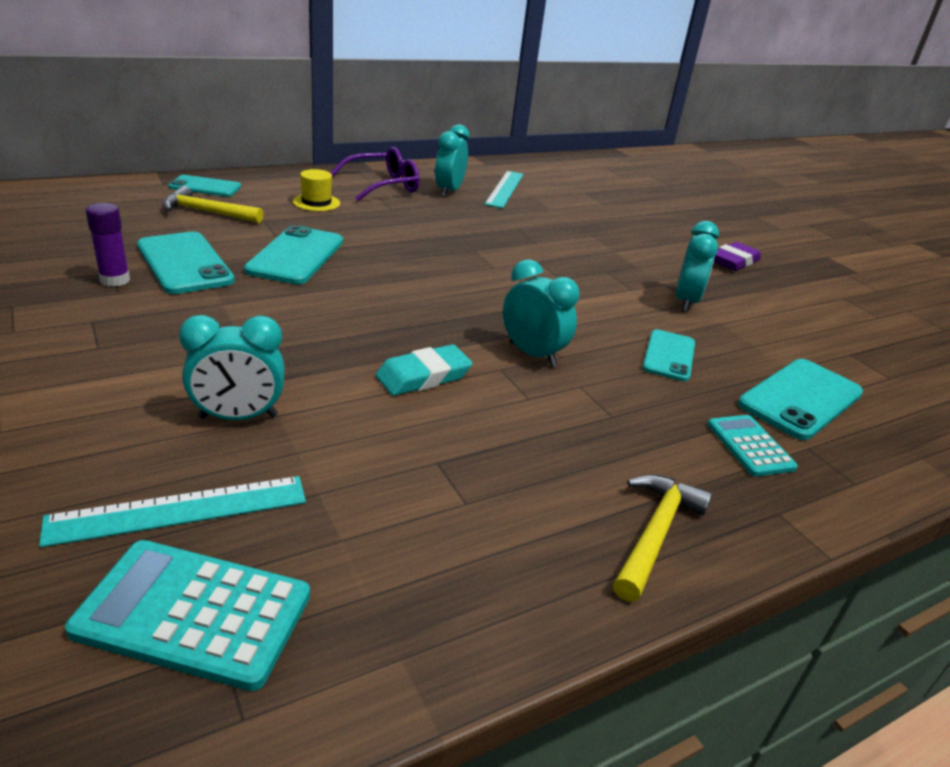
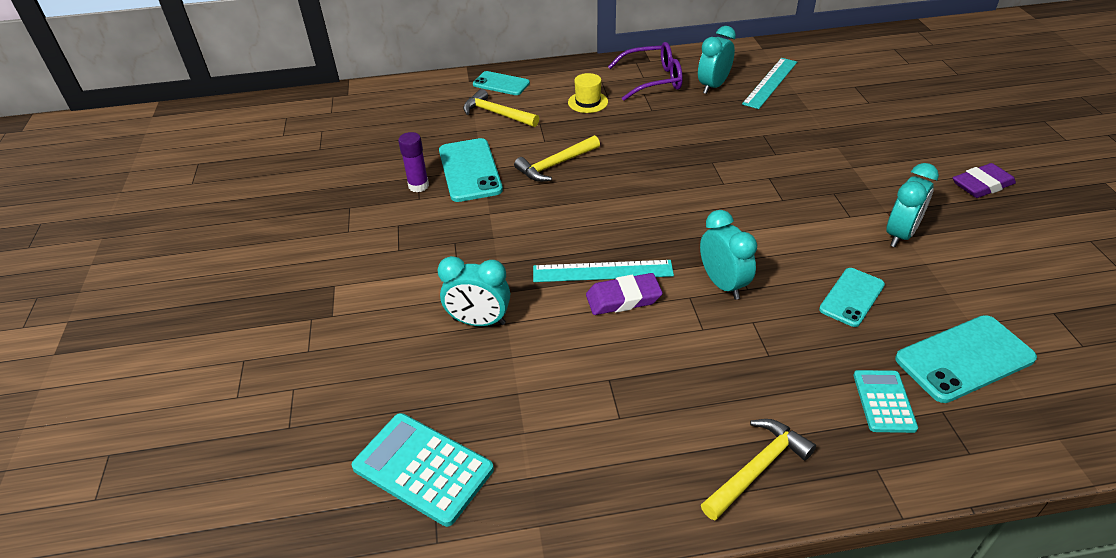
camera: 25 degrees right, 10 degrees up
(179, 510) = (427, 392): turquoise ruler -> turquoise ruler (602, 271)
(296, 256) = (556, 165): turquoise phone -> yellow hammer
(423, 376) = (623, 298): turquoise eraser -> purple eraser

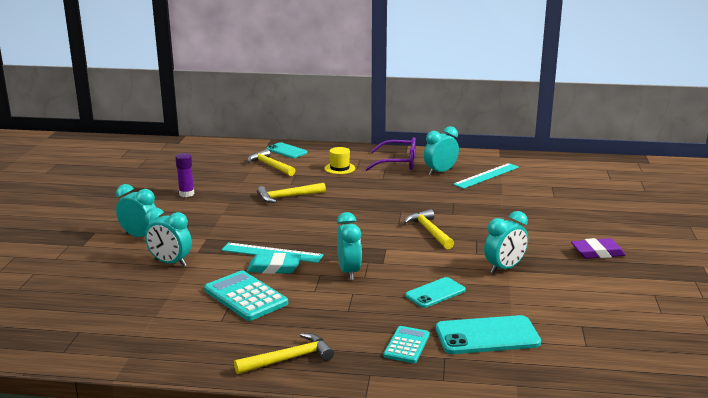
camera: 15 degrees right, 20 degrees down
(404, 280) = (140, 237): none -> turquoise clock
(423, 469) = (81, 320): turquoise calculator -> turquoise calculator (245, 297)
(470, 170) = (227, 191): turquoise phone -> none
(623, 298) = (274, 267): purple eraser -> turquoise eraser
(770, 190) = (429, 231): none -> yellow hammer

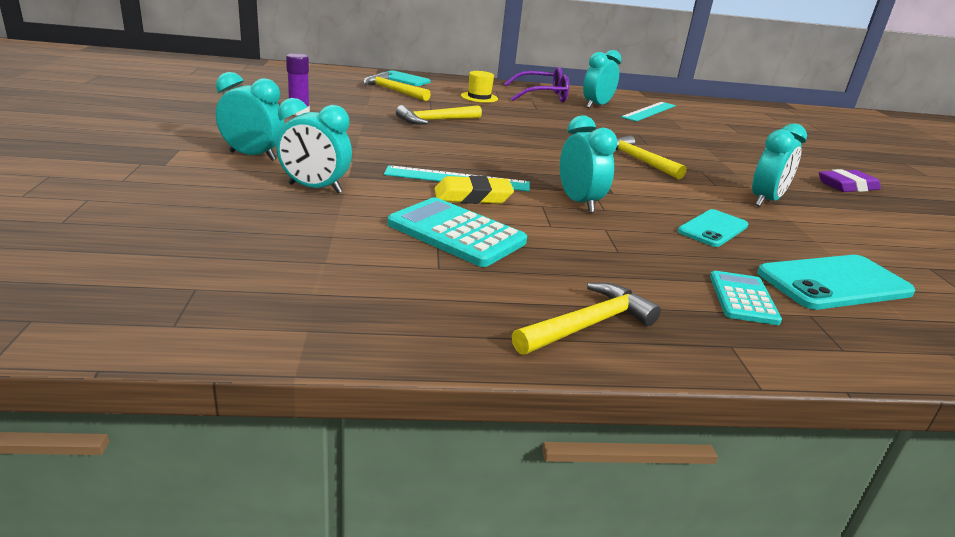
camera: 15 degrees left, 5 degrees up
(274, 267) = (472, 196): turquoise eraser -> yellow eraser

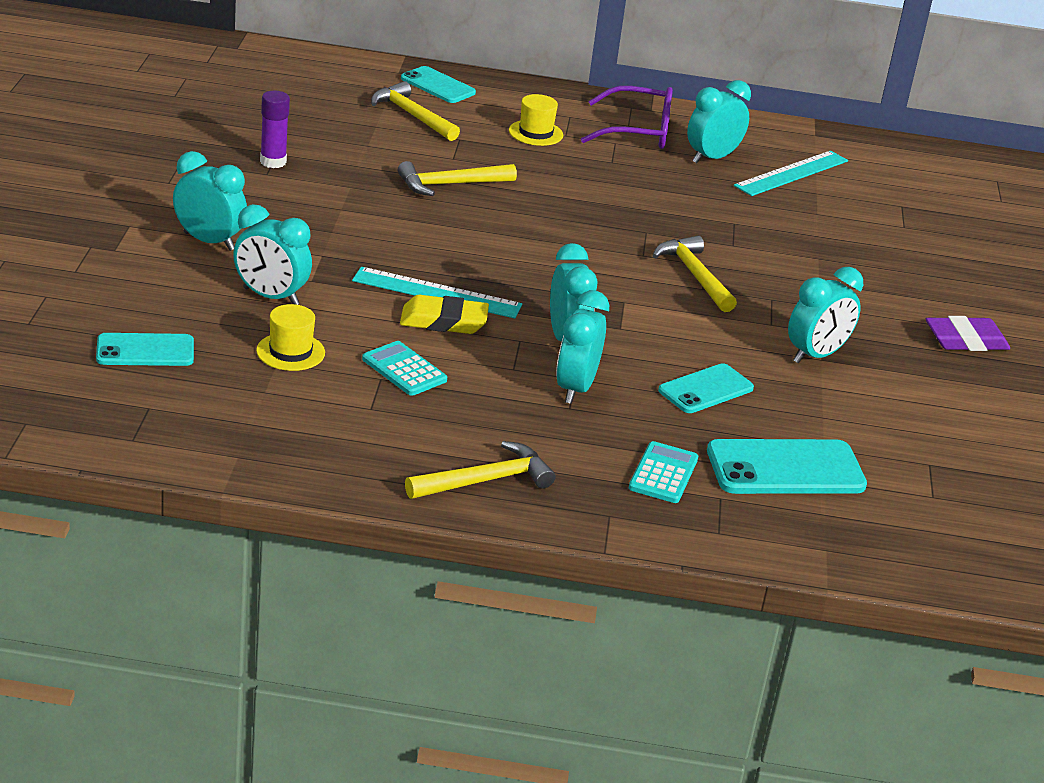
camera: 10 degrees right, 5 degrees up
(192, 236) = (145, 351): none -> turquoise phone
(344, 227) = (290, 352): none -> yellow hat
(456, 233) = (404, 370): turquoise calculator -> turquoise calculator, size x0.62
(612, 236) = (575, 388): none -> turquoise clock

